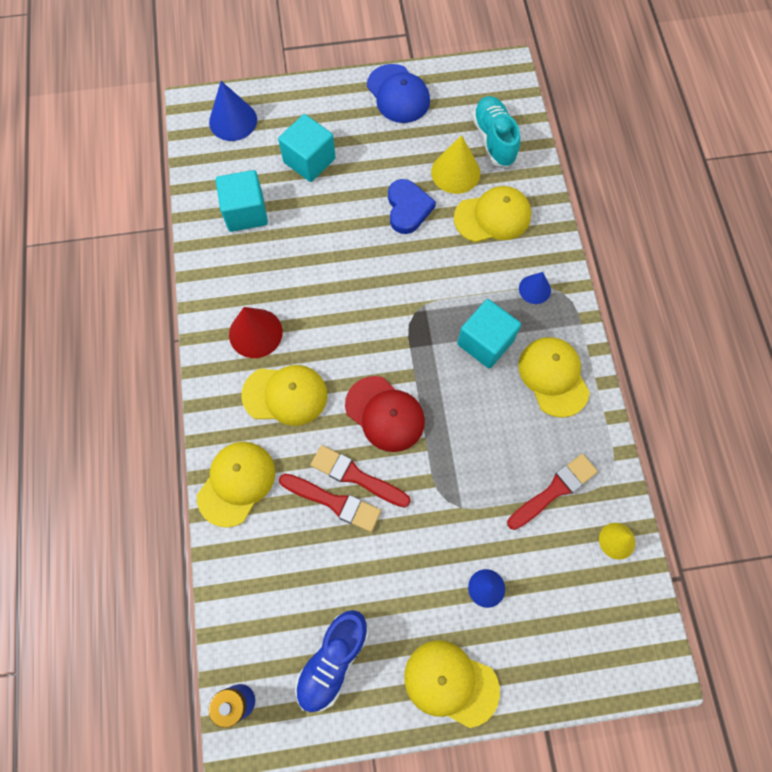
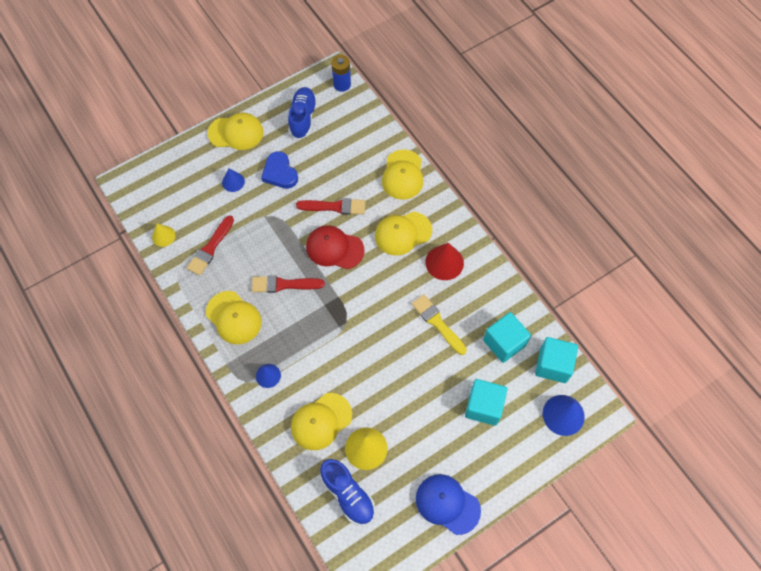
camera: 155 degrees right, 5 degrees down
(307, 265) = (437, 323): none -> yellow brush
(334, 502) = (341, 188): red brush -> red brush (284, 284)
(408, 208) = (388, 399): blue heart -> blue heart (280, 173)
(485, 342) = (288, 321): turquoise cube -> turquoise cube (553, 365)
(494, 139) = (348, 494): turquoise shoe -> blue shoe

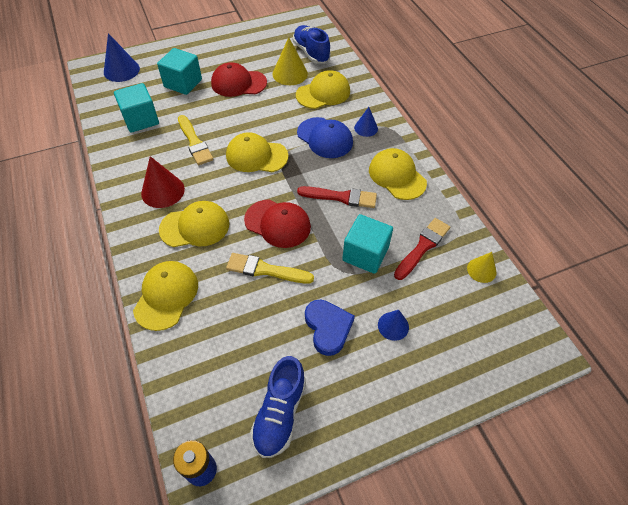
camera: 170 degrees left, 10 degrees down
(236, 133) = (386, 405): yellow cap -> yellow cap (256, 156)
(335, 207) = (265, 270): red brush -> yellow brush
(421, 419) = (238, 83): none -> red cap
(447, 504) = (238, 39): blue cap -> blue cap (325, 138)
(553, 365) = (108, 99): turquoise cube -> turquoise cube (365, 254)

